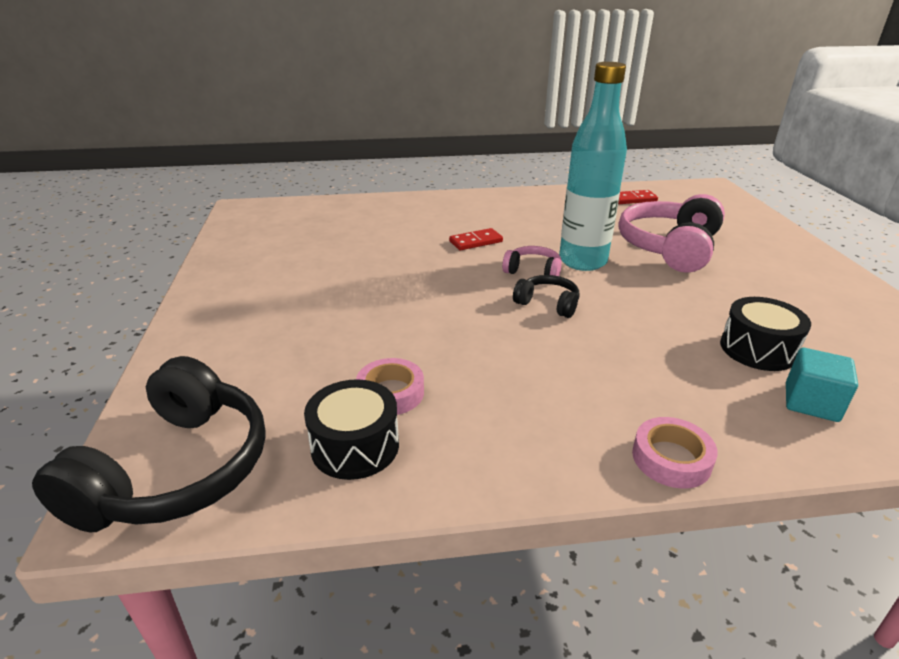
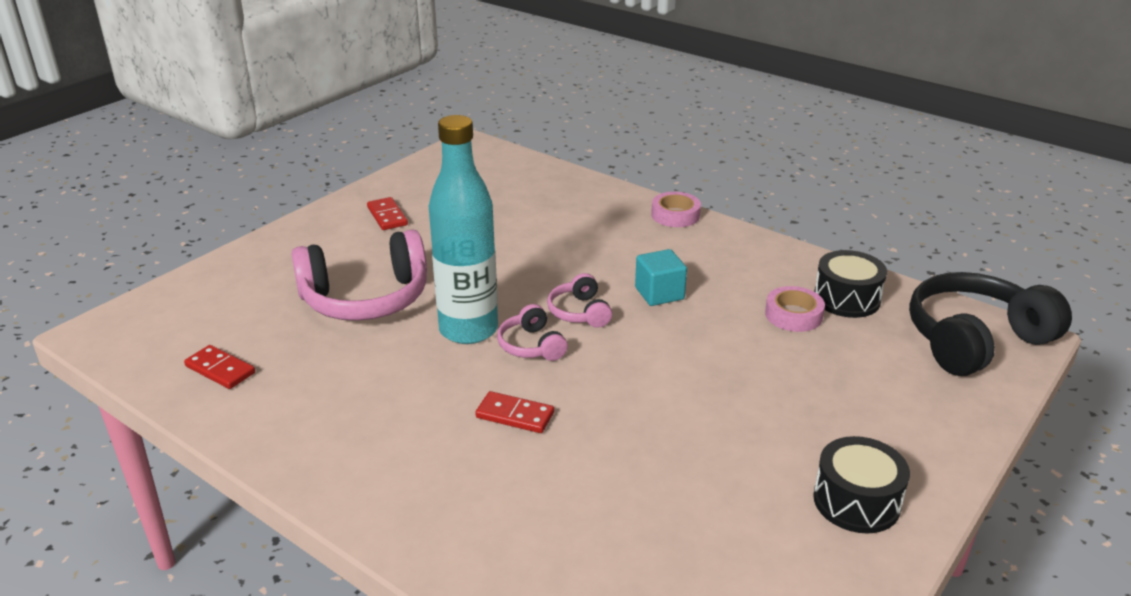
camera: 135 degrees left, 0 degrees up
(548, 304) = (579, 312): black headphones -> pink headphones
(757, 349) = (513, 219): black drum -> black drum (856, 501)
(811, 402) = (554, 194): turquoise cube -> turquoise cube (659, 293)
(819, 296) = (387, 216): none -> red domino

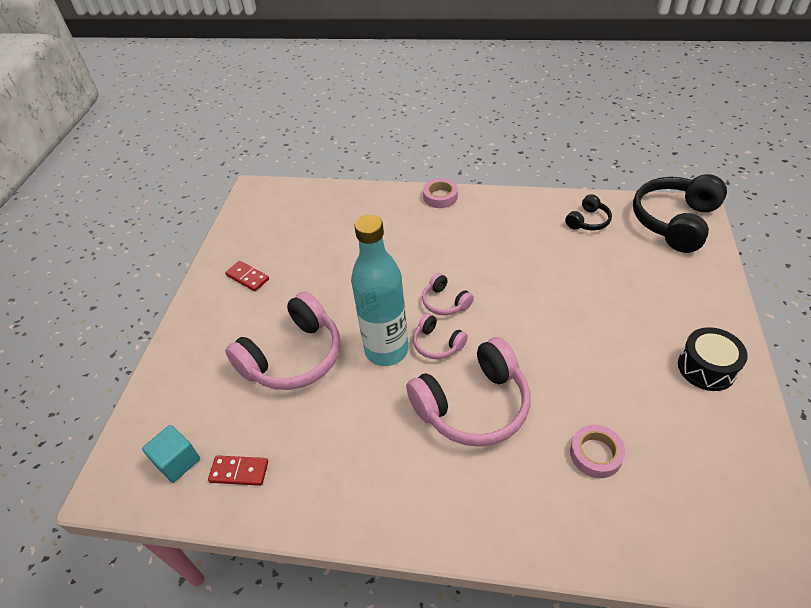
camera: 25 degrees left, 15 degrees up
(515, 415) = (473, 405): red domino -> pink headphones
(659, 293) = (481, 265): turquoise cube -> turquoise cube (177, 461)
(793, 315) = (569, 246): pink tape -> pink tape (595, 454)
(846, 299) = (588, 221): black drum -> black headphones

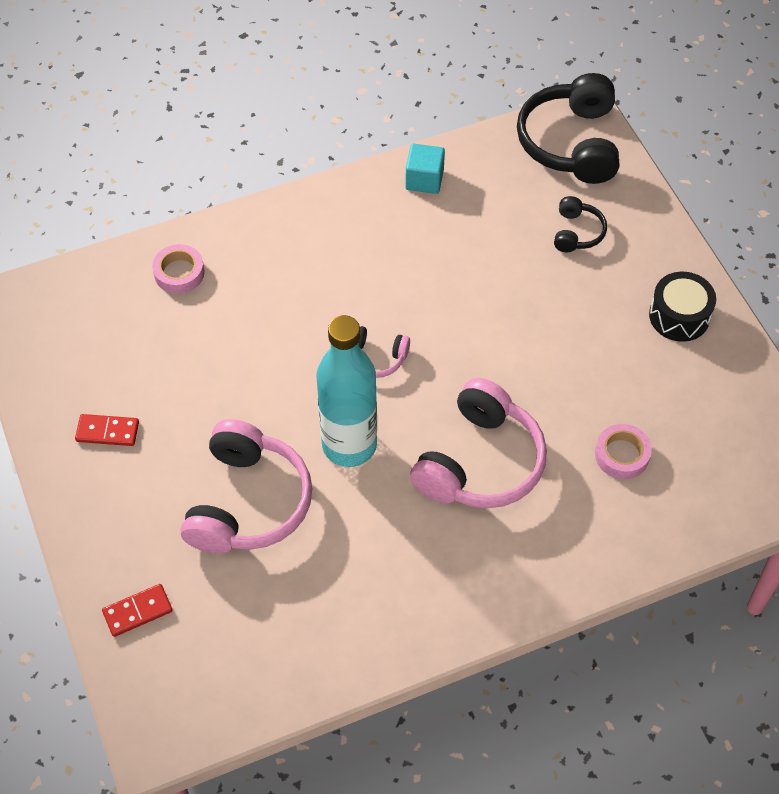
camera: 35 degrees left, 10 degrees up
(177, 461) = (209, 675): turquoise cube -> turquoise cube (424, 180)
(239, 471) = (286, 649): red domino -> red domino (137, 611)
(437, 344) = (400, 412): pink headphones -> none
(440, 197) = (276, 213): pink tape -> pink tape (179, 273)
(588, 221) = (476, 179): black headphones -> black headphones (577, 232)

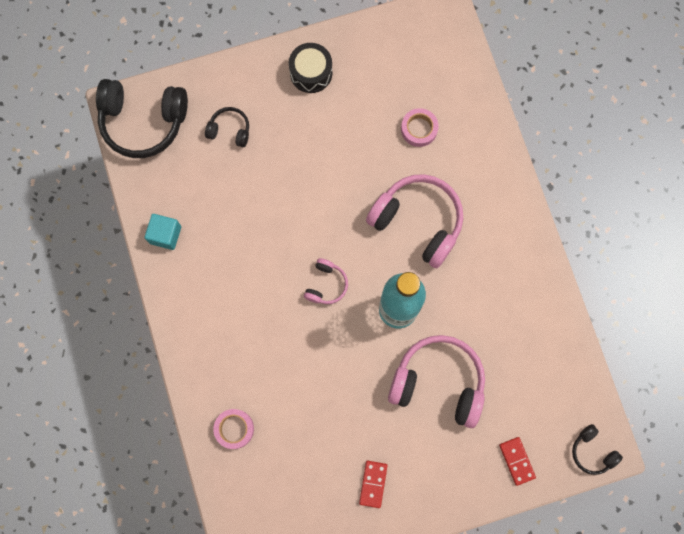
camera: 85 degrees left, 20 degrees up
(151, 718) = (592, 451): none -> black headphones

